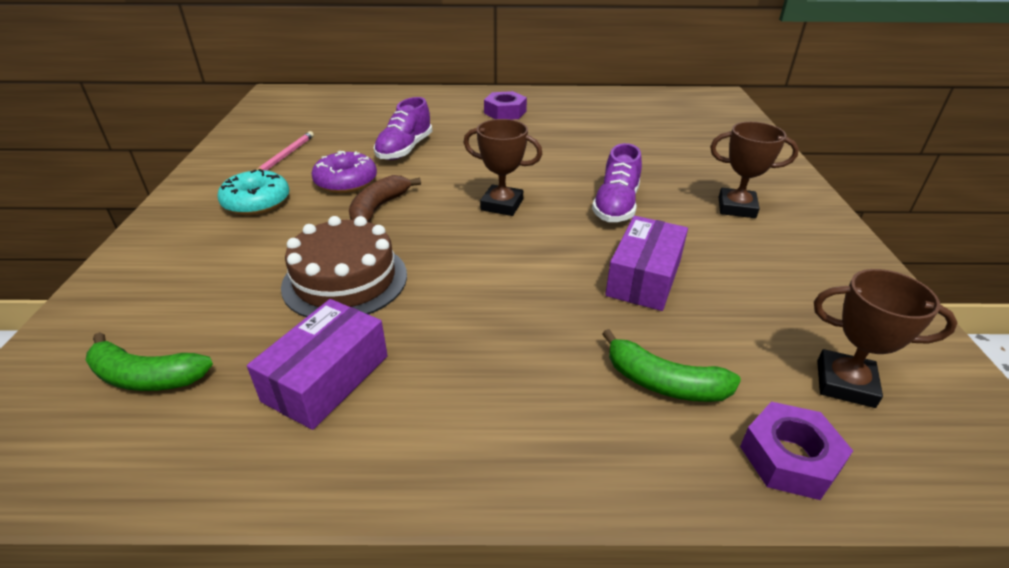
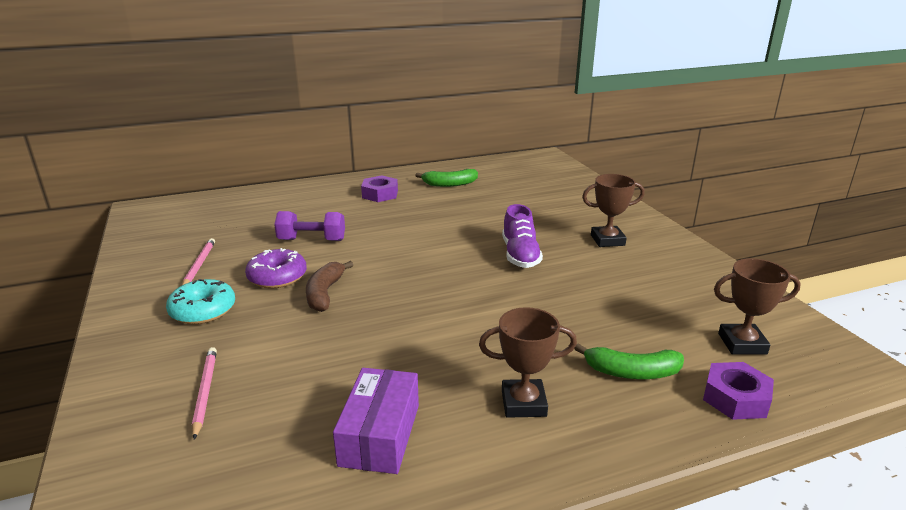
camera: 20 degrees left, 10 degrees down
(146, 377) = (215, 477): green banana -> green banana (449, 184)
(200, 285) = (205, 392): none -> pink pencil
(345, 280) = (338, 357): brown cake -> none
(404, 149) = (312, 240): purple shoe -> purple dumbbell
(502, 205) = (430, 271): brown trophy -> brown trophy (523, 403)
(644, 277) = (573, 304): purple box -> none

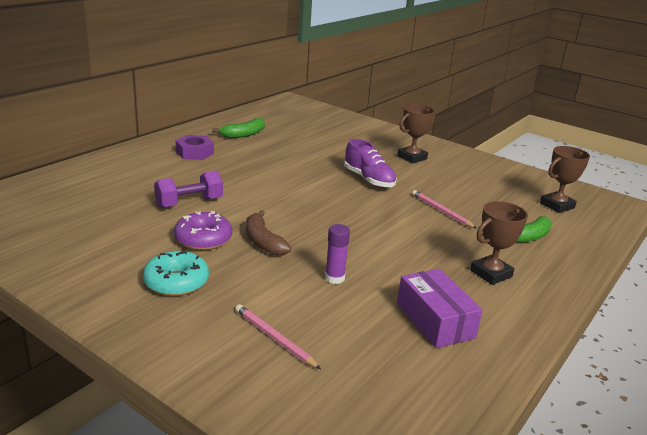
camera: 35 degrees left, 0 degrees up
(199, 265) = (111, 247): pink pencil -> pink pencil (441, 211)
(340, 351) = (334, 278): none -> purple glue stick
(735, 398) = (586, 236): purple nut -> none

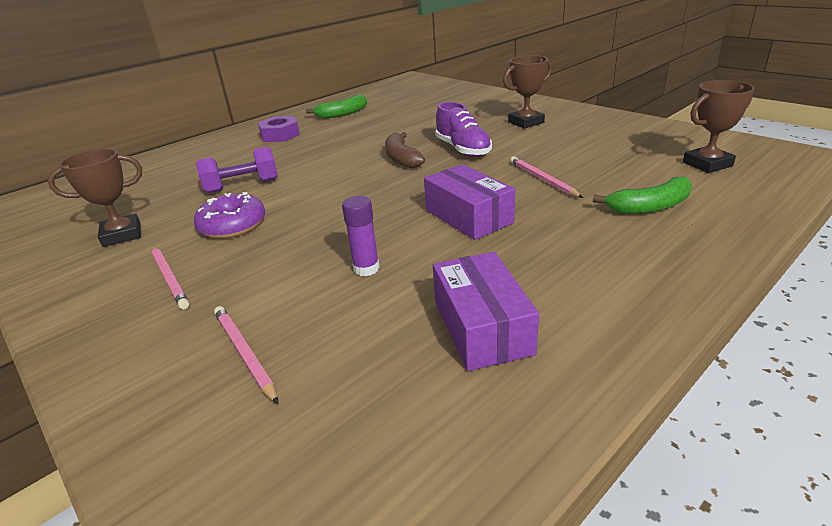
camera: 15 degrees right, 5 degrees up
(176, 282) = (170, 278): turquoise donut -> pink pencil
(263, 241) = (300, 226): brown banana -> brown banana (401, 158)
(395, 239) = (468, 216): none -> purple box
(491, 273) = (588, 257): brown trophy -> brown trophy (122, 235)

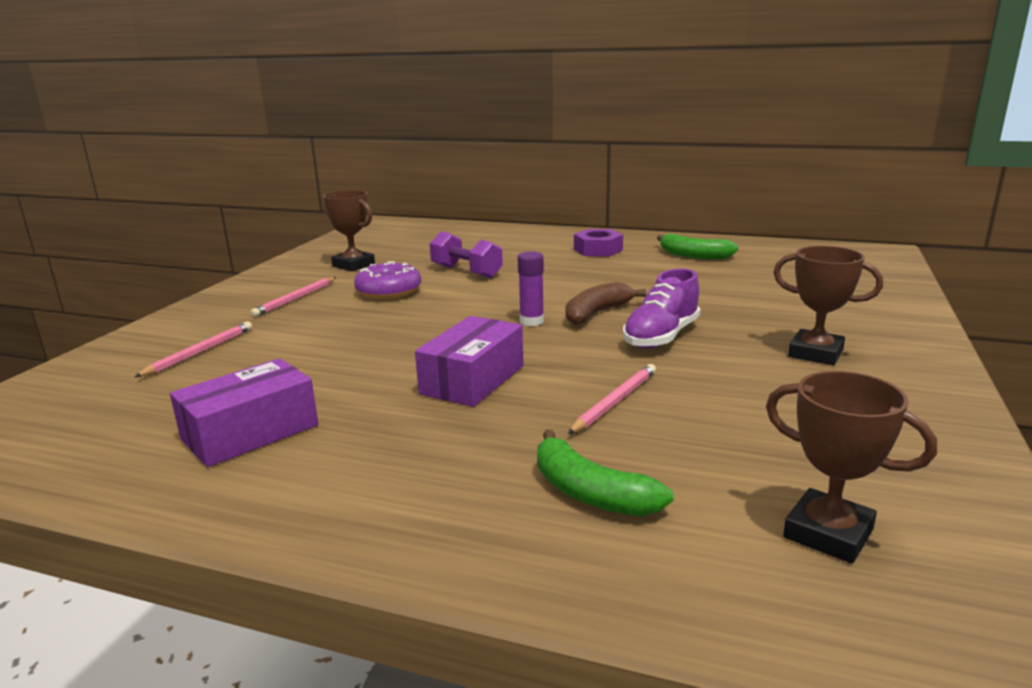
camera: 60 degrees right, 10 degrees down
(366, 268) = (337, 359): purple glue stick -> purple glue stick (531, 321)

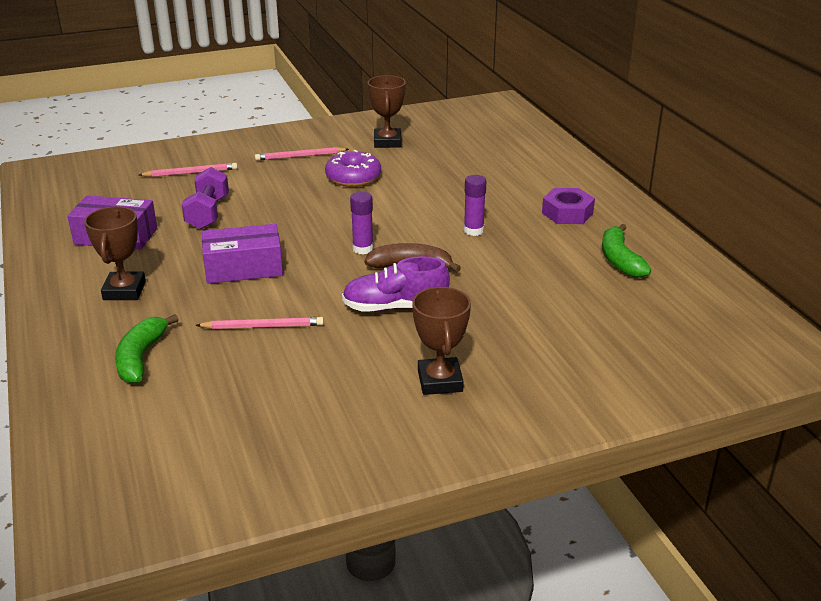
camera: 50 degrees right, 10 degrees up
(466, 272) = (431, 185): purple dumbbell -> purple dumbbell (208, 213)
(573, 279) = (473, 231): none -> purple glue stick
(828, 533) = (162, 446): brown trophy -> brown trophy (124, 291)

